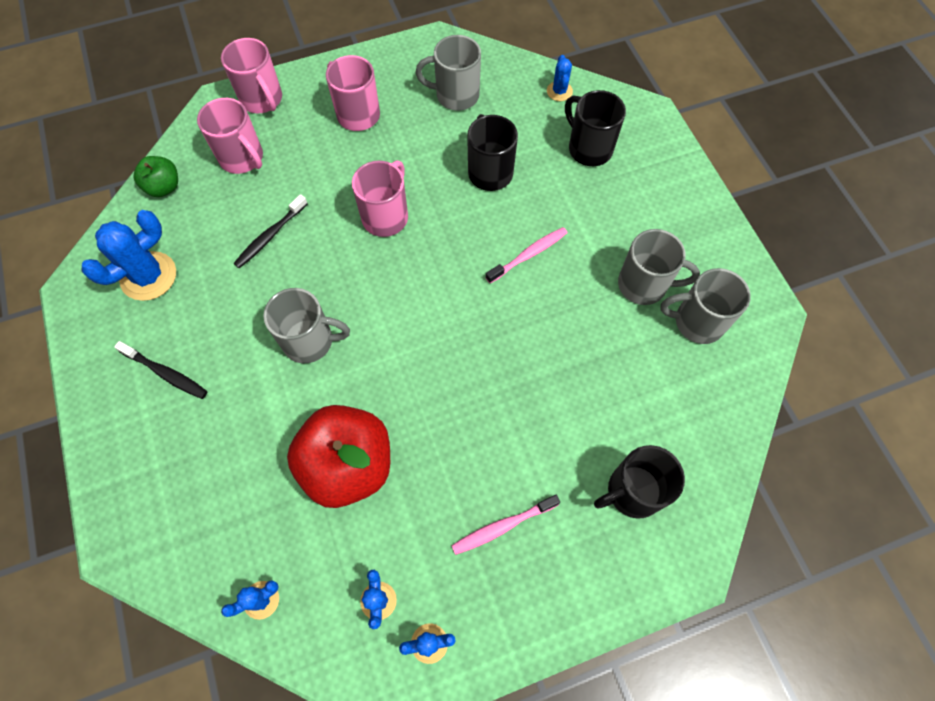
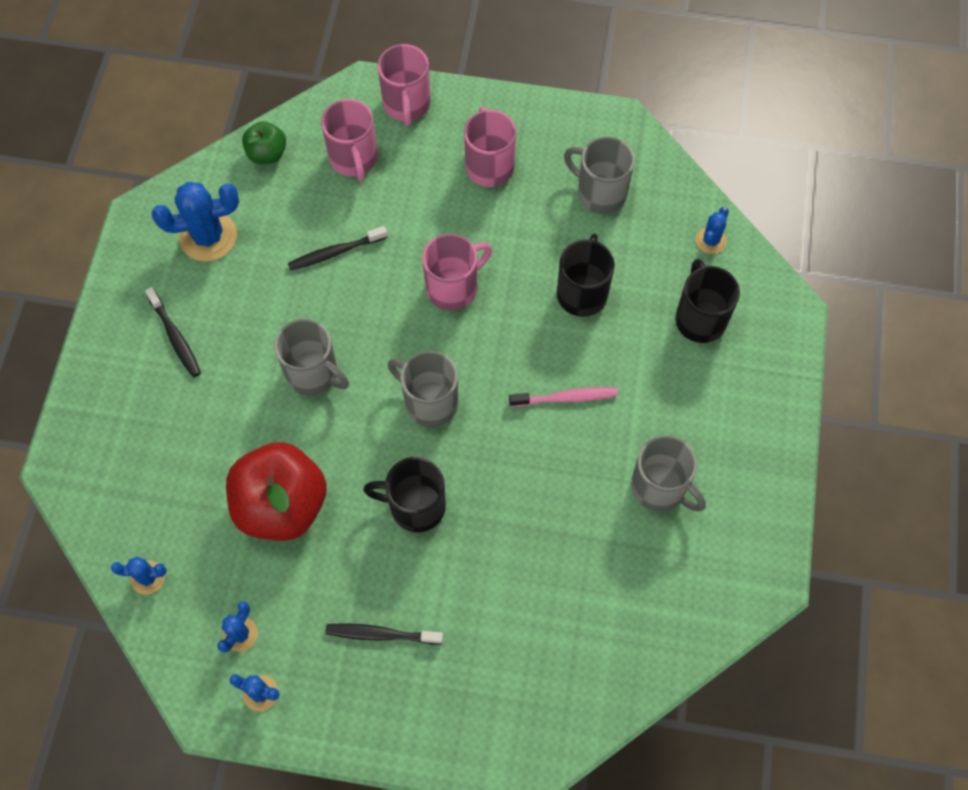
camera: 30 degrees right, 0 degrees up
(503, 526) = (381, 634): pink toothbrush -> black toothbrush
(632, 491) = (516, 672): black mug -> black mug (415, 506)
(697, 322) = (687, 552): grey mug -> grey mug (429, 402)

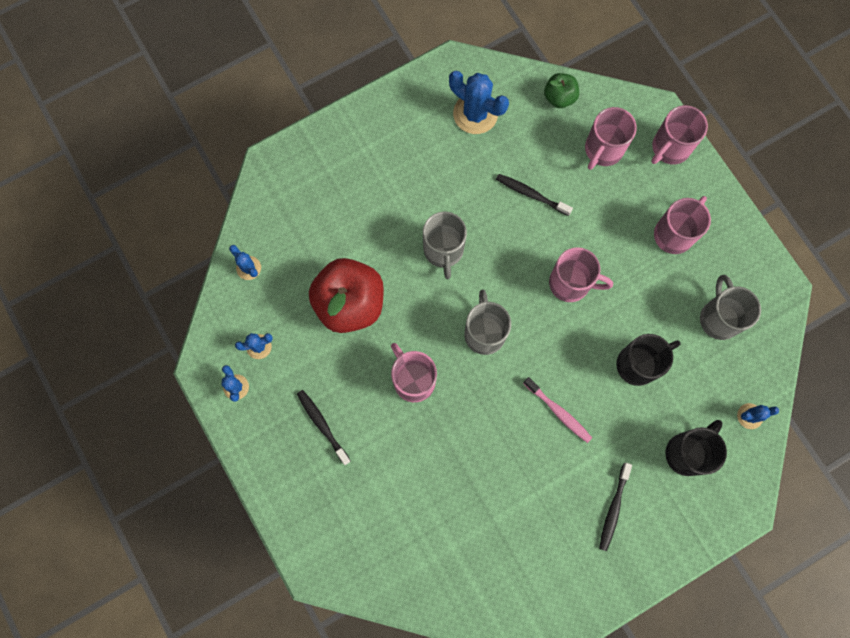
camera: 50 degrees right, 10 degrees up
(175, 337) = (398, 153): black toothbrush -> black toothbrush (613, 508)
(415, 506) = (413, 380): black mug -> pink mug
(660, 488) = (549, 517): grey mug -> none

